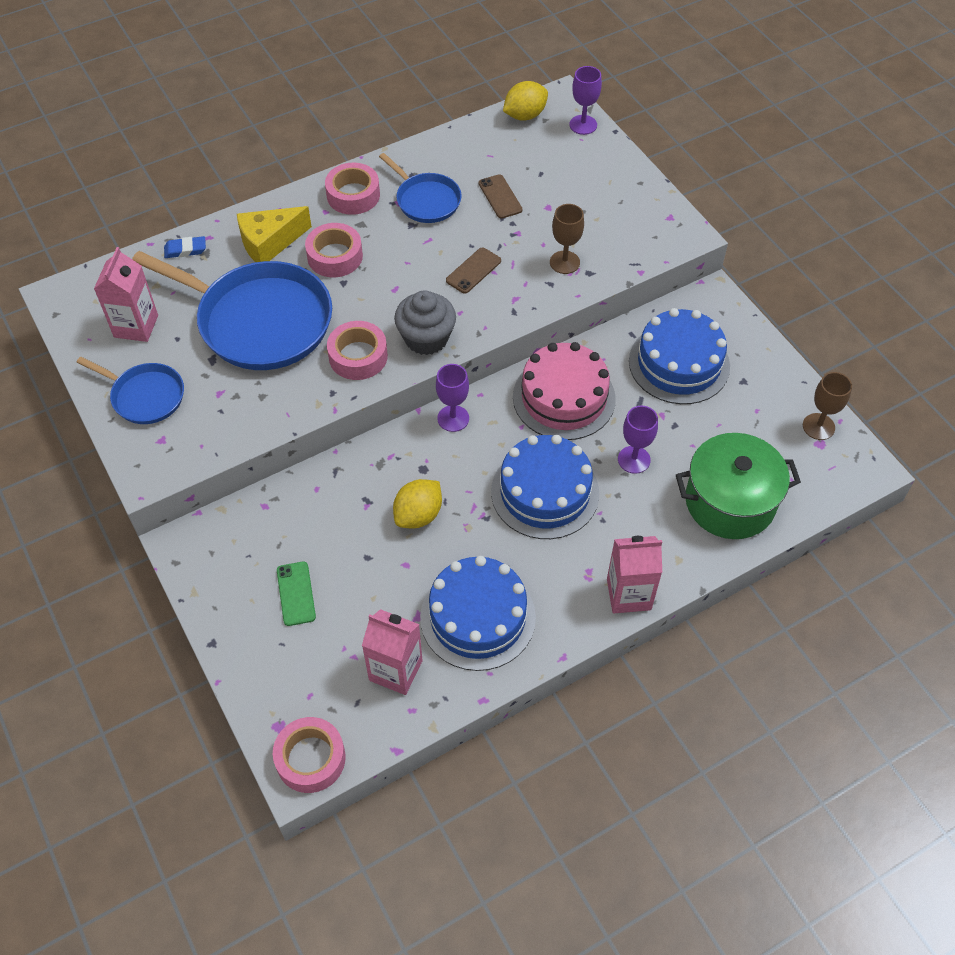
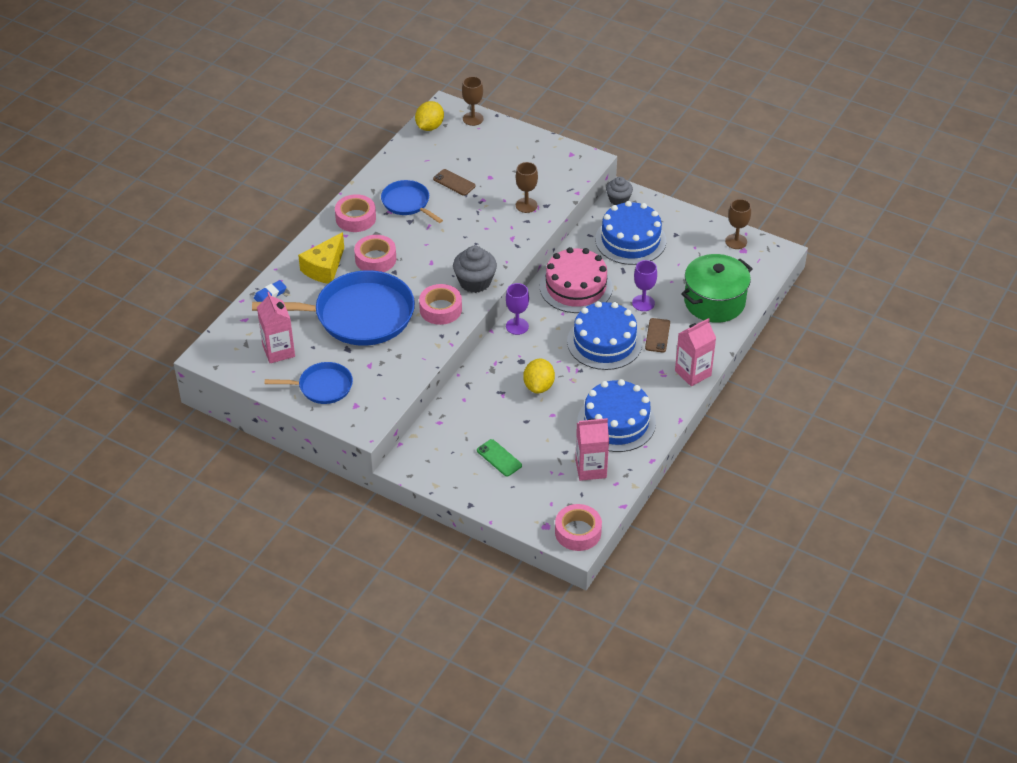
camera: 30 degrees left, 10 degrees down
(426, 200) = (407, 203): blue pan -> blue pan turned 150 degrees counterclockwise
(473, 271) = (473, 232): brown phone -> brown phone (657, 335)
(583, 125) = (473, 119): purple goblet -> brown goblet
(702, 301) = (618, 199): none -> grey cupcake

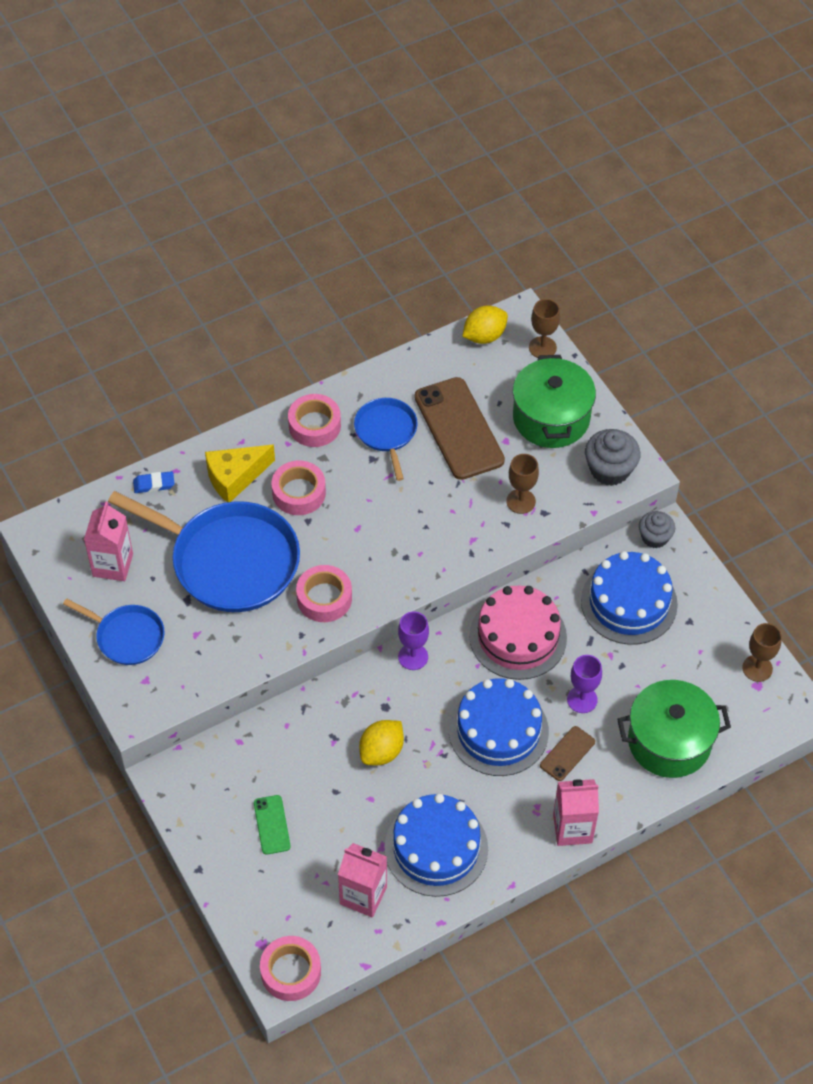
camera: 30 degrees right, 10 degrees up
(454, 182) = (459, 429): brown phone -> brown phone, size x2.10
(475, 282) = (388, 580): grey cupcake -> grey cupcake (610, 469)
(509, 154) = (551, 418): none -> green pot

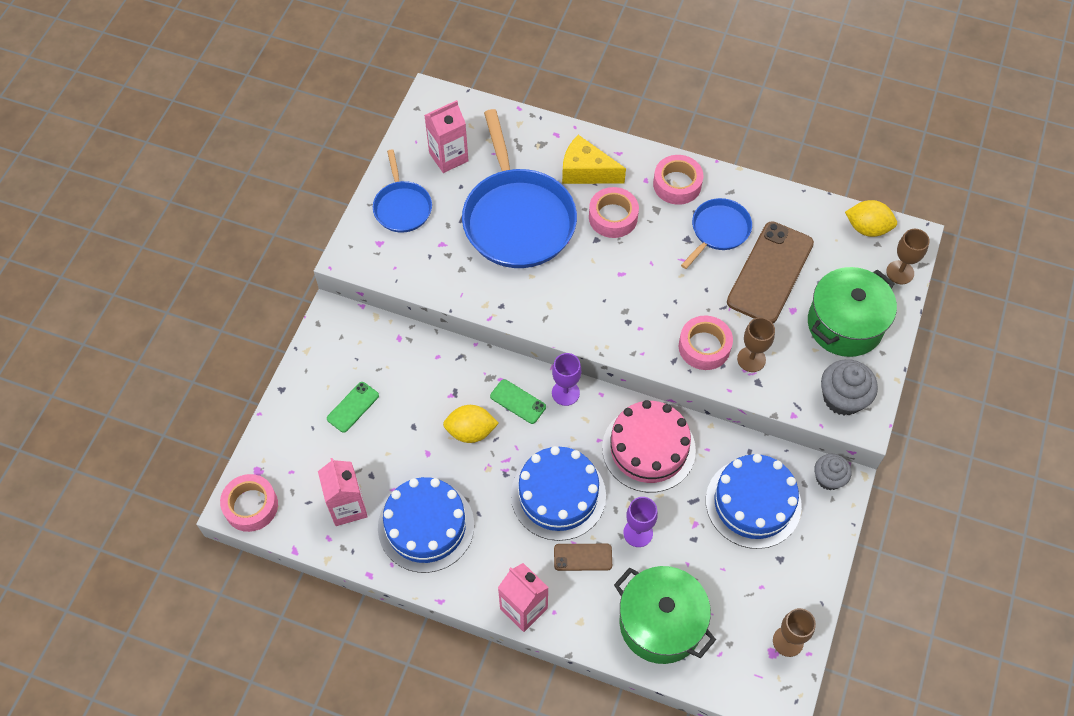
camera: 50 degrees right, 5 degrees up
(154, 484) = (533, 131): blue eraser -> none
(324, 598) = (544, 297): pink tape -> pink tape (704, 347)
(387, 697) = (518, 401): none -> green phone

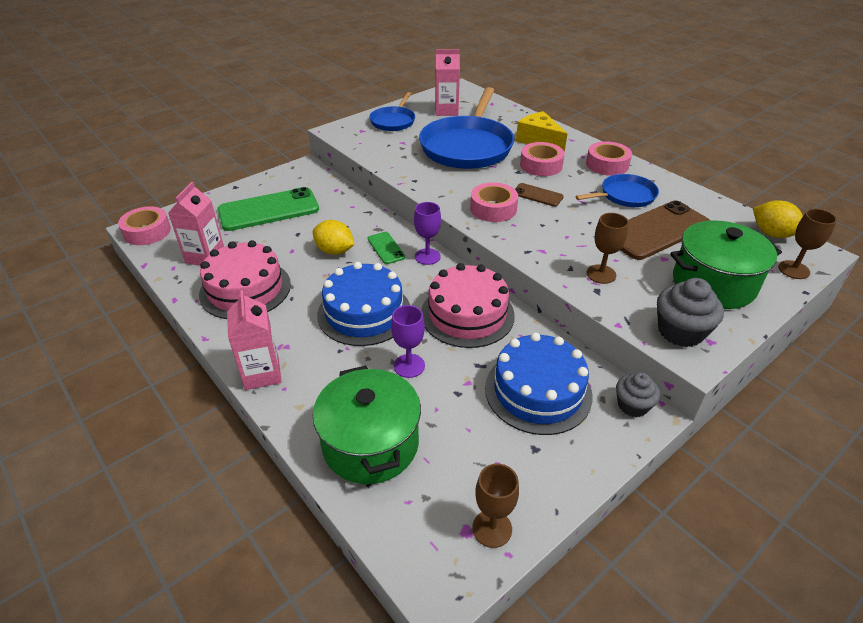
camera: 30 degrees right, 20 degrees down
(353, 407) = (269, 210): green phone -> green phone, size x2.10
(426, 526) = (245, 289): blue cake -> pink cake
(583, 557) = (345, 361): brown phone -> brown phone (537, 195)
(704, 347) = (562, 252): pink tape -> pink tape (493, 209)

